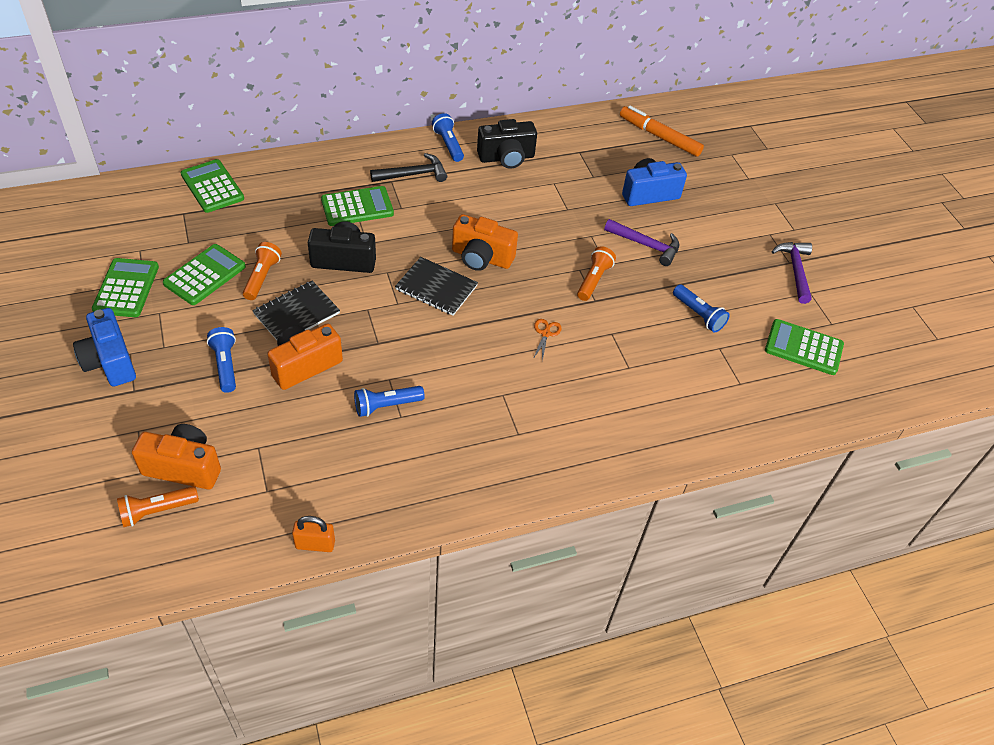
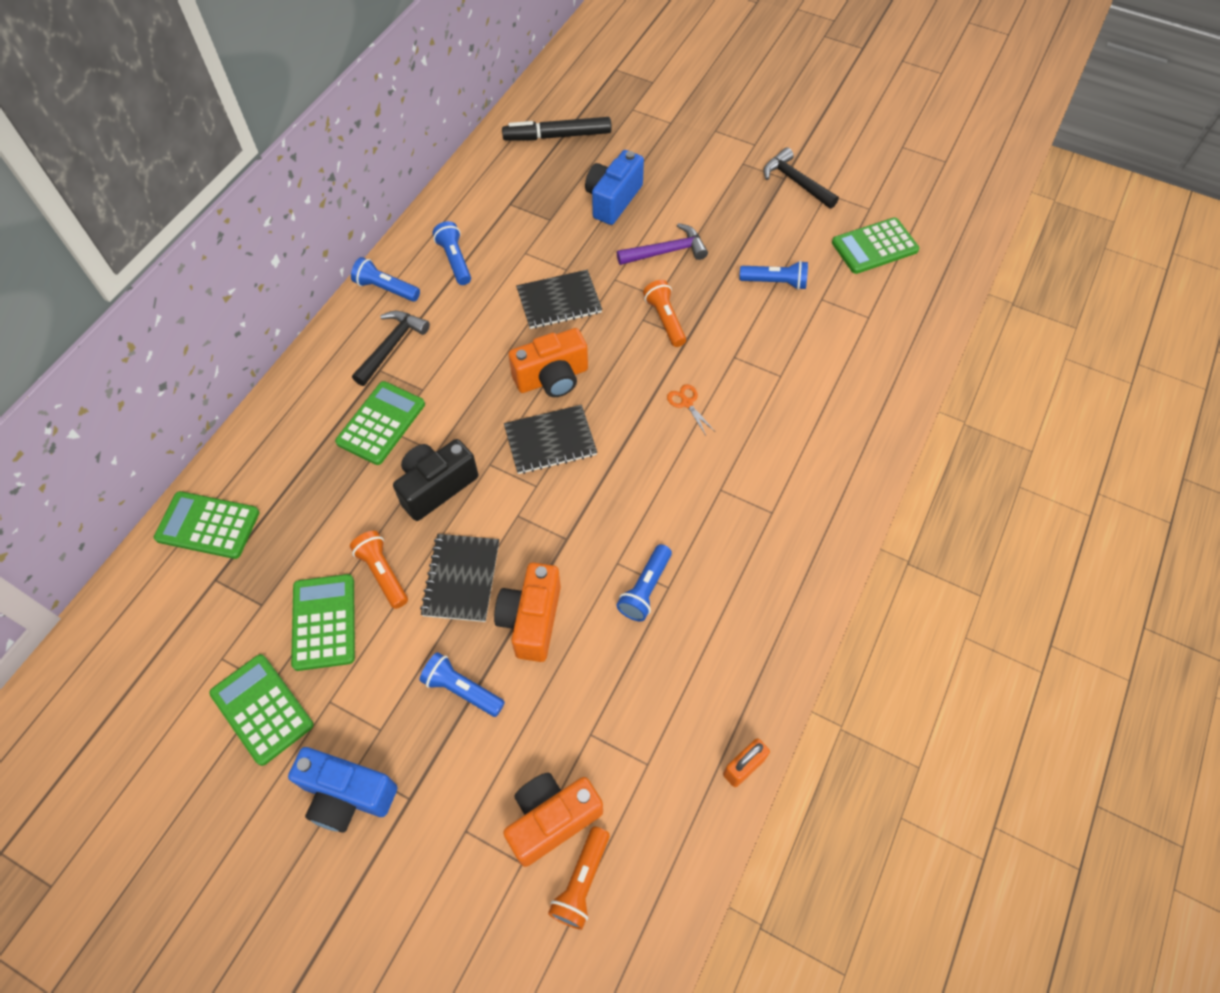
camera: 40 degrees left, 10 degrees up
(506, 158) = (454, 260): black camera -> blue flashlight
(540, 222) = (559, 301): none -> black notebook
(659, 136) = (557, 136): orange marker -> black marker
(795, 270) = (796, 182): purple hammer -> black hammer

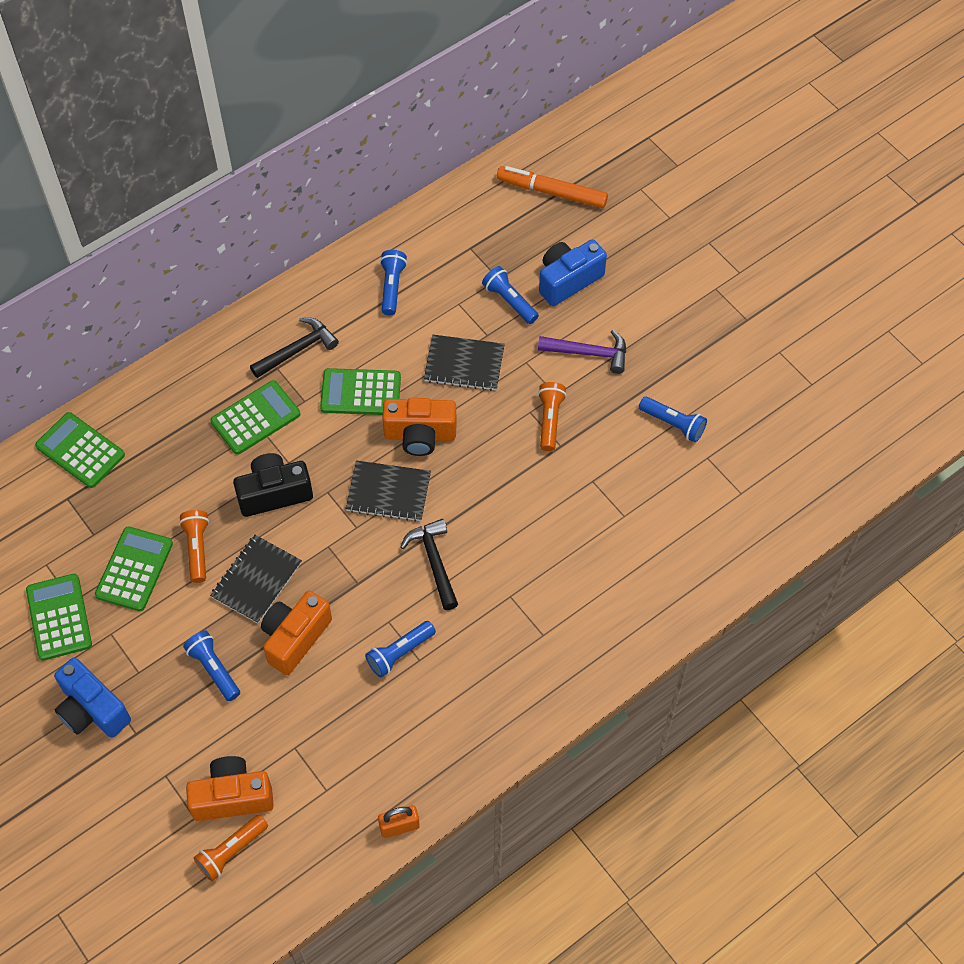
camera: 25 degrees right, 0 degrees up
(386, 289) = (318, 292): blue flashlight -> blue flashlight (509, 301)
(557, 136) = (552, 192): black marker -> orange marker
(687, 403) = (525, 507): orange scissors -> none
(796, 182) = (756, 328): black hammer -> black hammer (434, 562)
(874, 247) = (791, 425): green calculator -> green calculator (360, 393)

